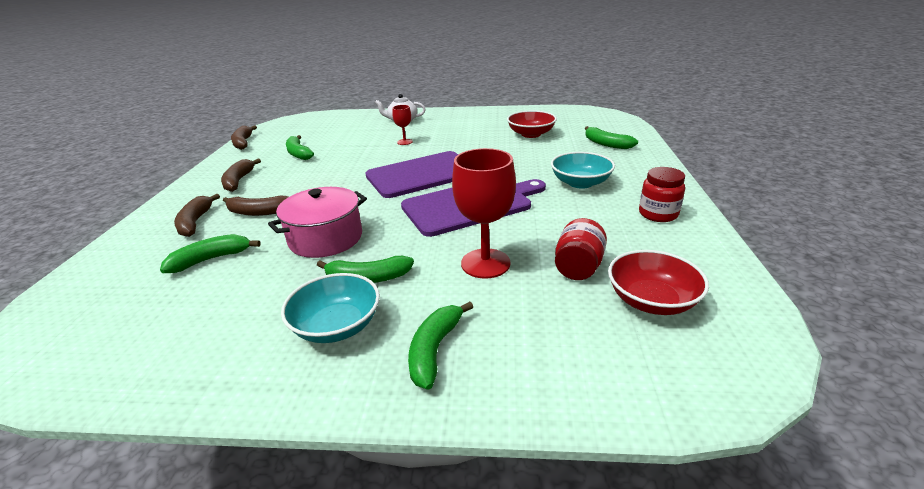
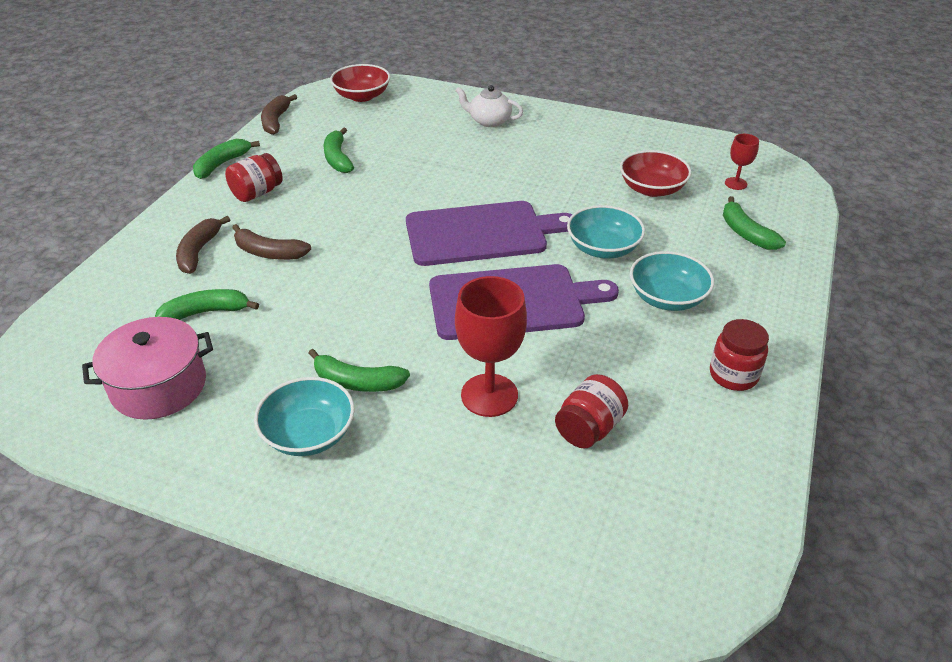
camera: 15 degrees right, 10 degrees up
(238, 181) = (257, 193): brown banana -> red jar
(326, 238) = (330, 313): pink pot -> pink pot (159, 386)
(405, 142) = (477, 166): red goblet -> red goblet (735, 183)
(434, 350) = (391, 489): green banana -> green banana (222, 164)
(518, 166) = (603, 248): none -> turquoise bowl
(651, 300) = (643, 494): red bowl -> red bowl (362, 96)

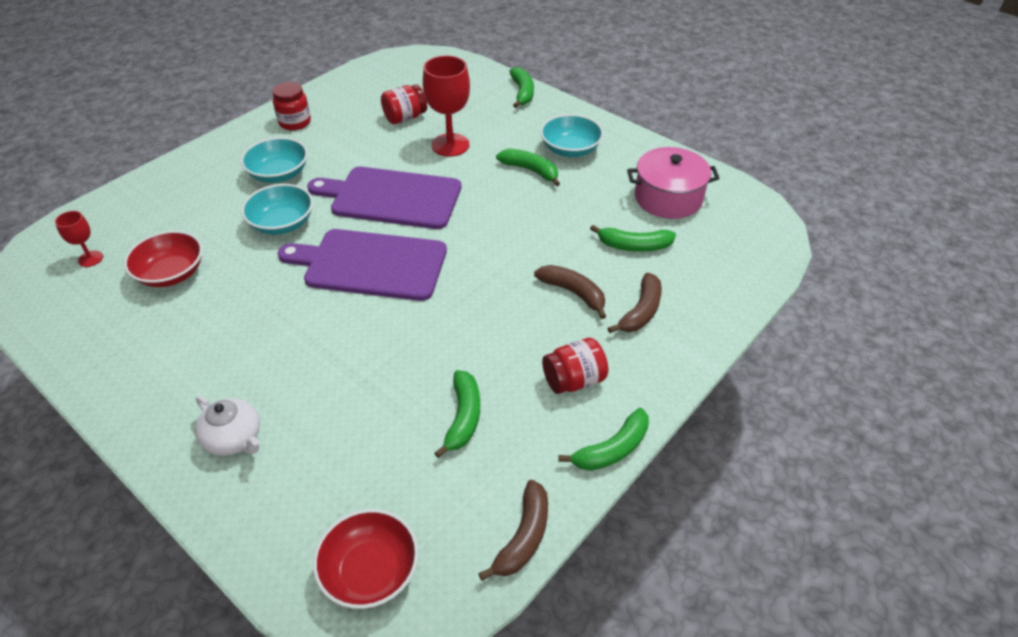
camera: 160 degrees left, 5 degrees up
(746, 233) = (155, 208): green banana -> green banana (522, 92)

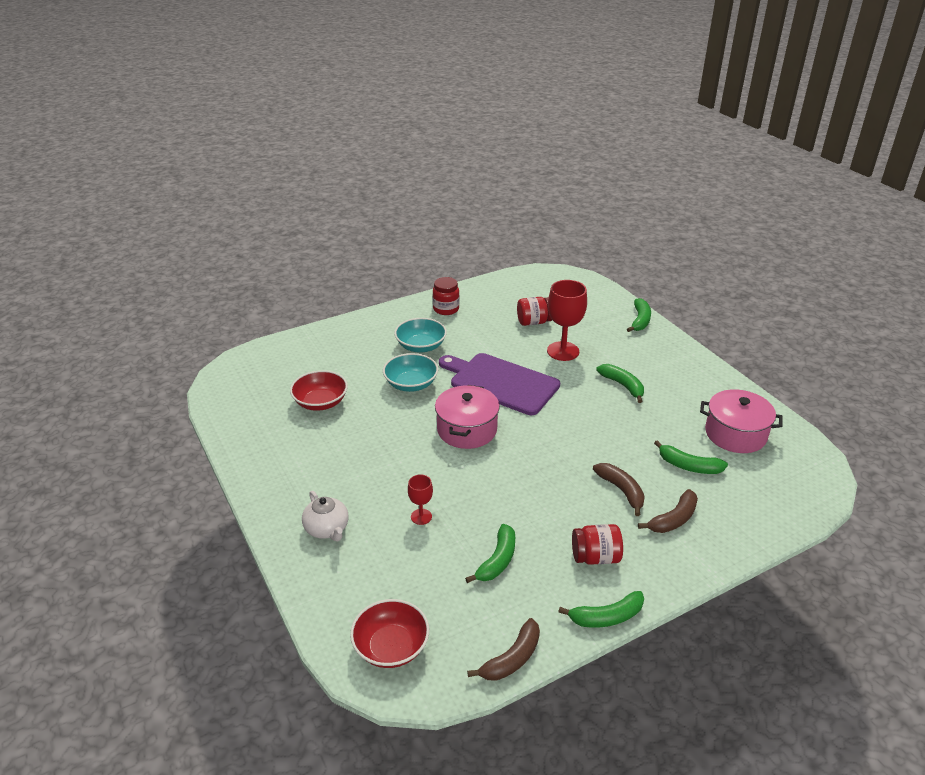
camera: 20 degrees right, 10 degrees down
(90, 259) = (269, 379): red goblet -> red goblet (421, 516)
(370, 264) = (467, 430): purple cutting board -> pink pot
(570, 149) = (664, 376): turquoise bowl -> none

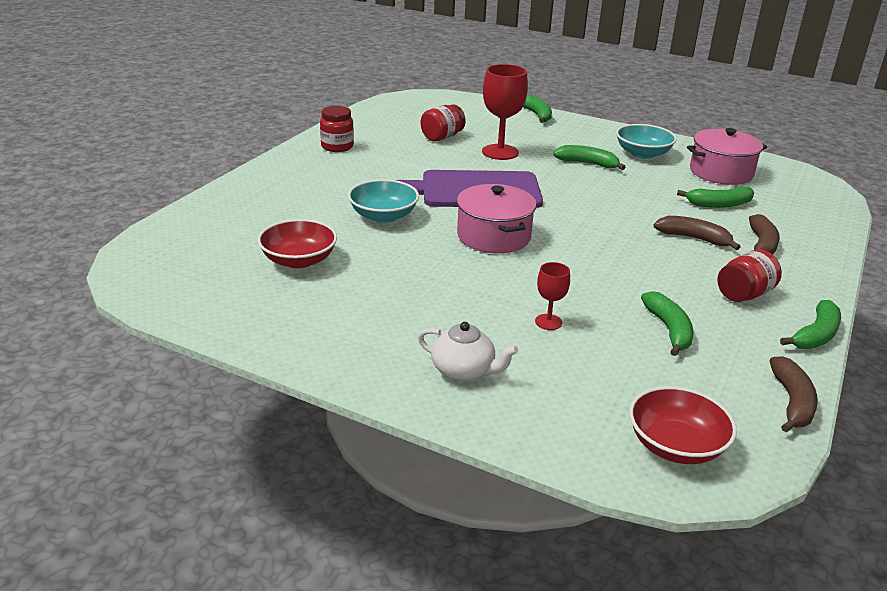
camera: 35 degrees left, 5 degrees down
(421, 346) = (351, 182): turquoise bowl -> turquoise bowl (643, 154)

